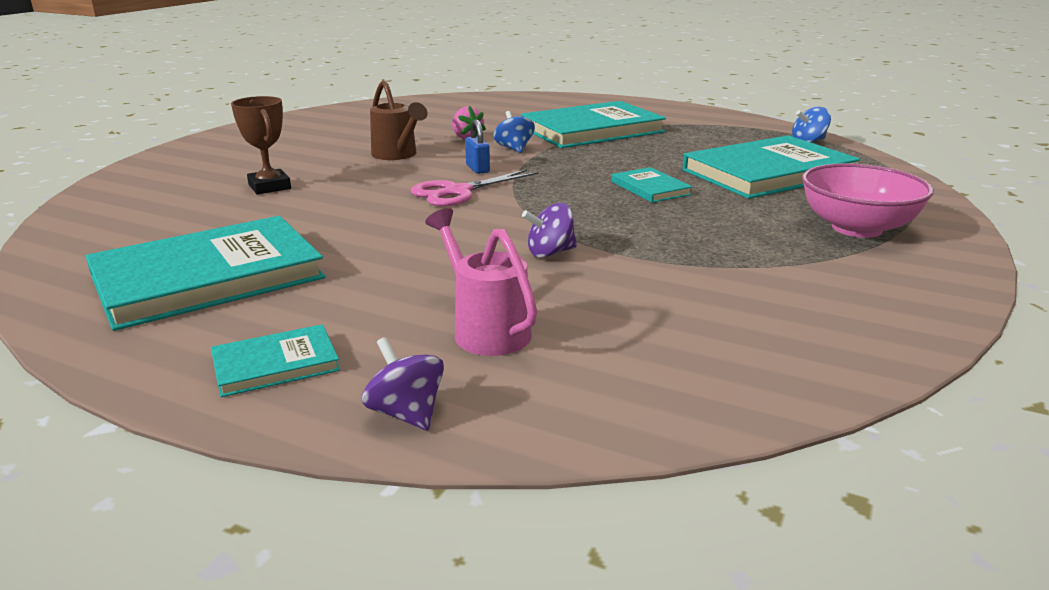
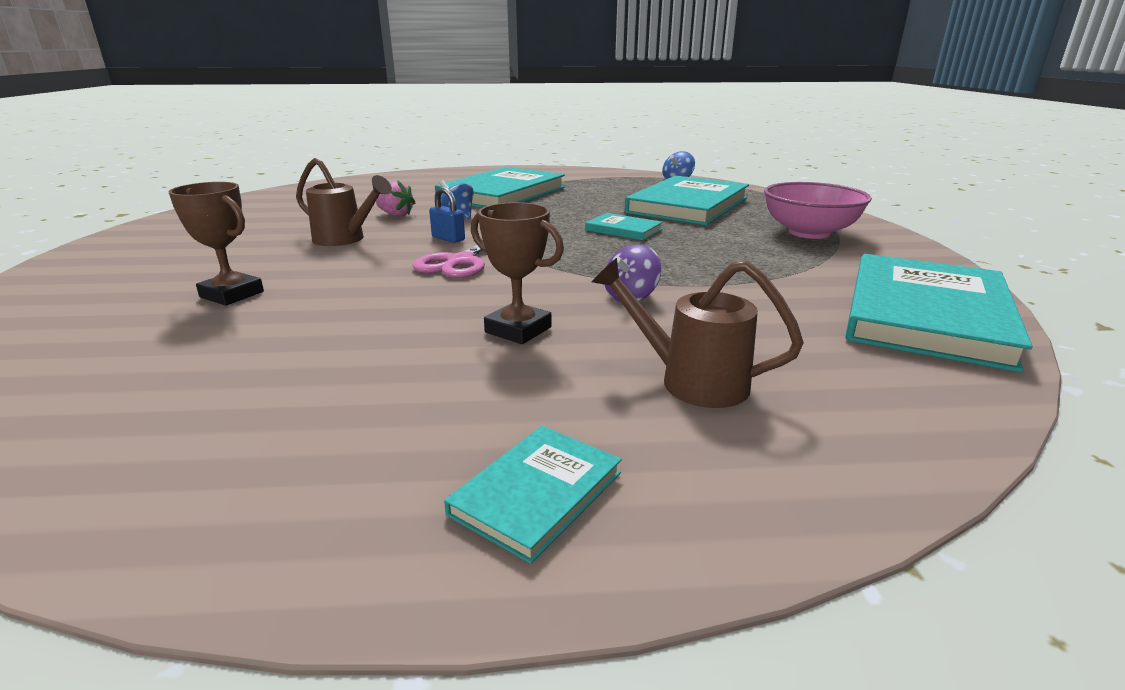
camera: 30 degrees left, 0 degrees up
(208, 277) = (292, 415): turquoise book -> turquoise book (926, 315)
(406, 413) = (761, 495): purple spinning top -> none
(419, 258) = (518, 330): none -> brown trophy
(486, 330) = (691, 381): pink watering can -> brown watering can

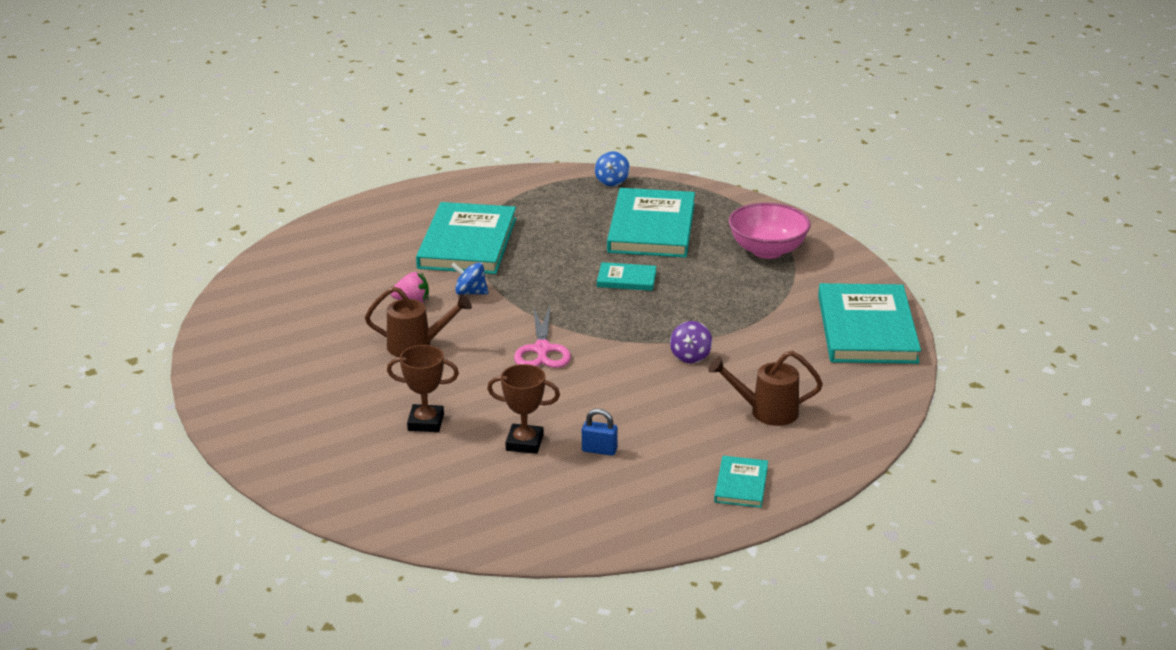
camera: 25 degrees left, 5 degrees up
(448, 239) = (500, 324): blue padlock -> blue padlock (599, 450)
(518, 330) = (647, 402): brown trophy -> brown trophy (524, 443)

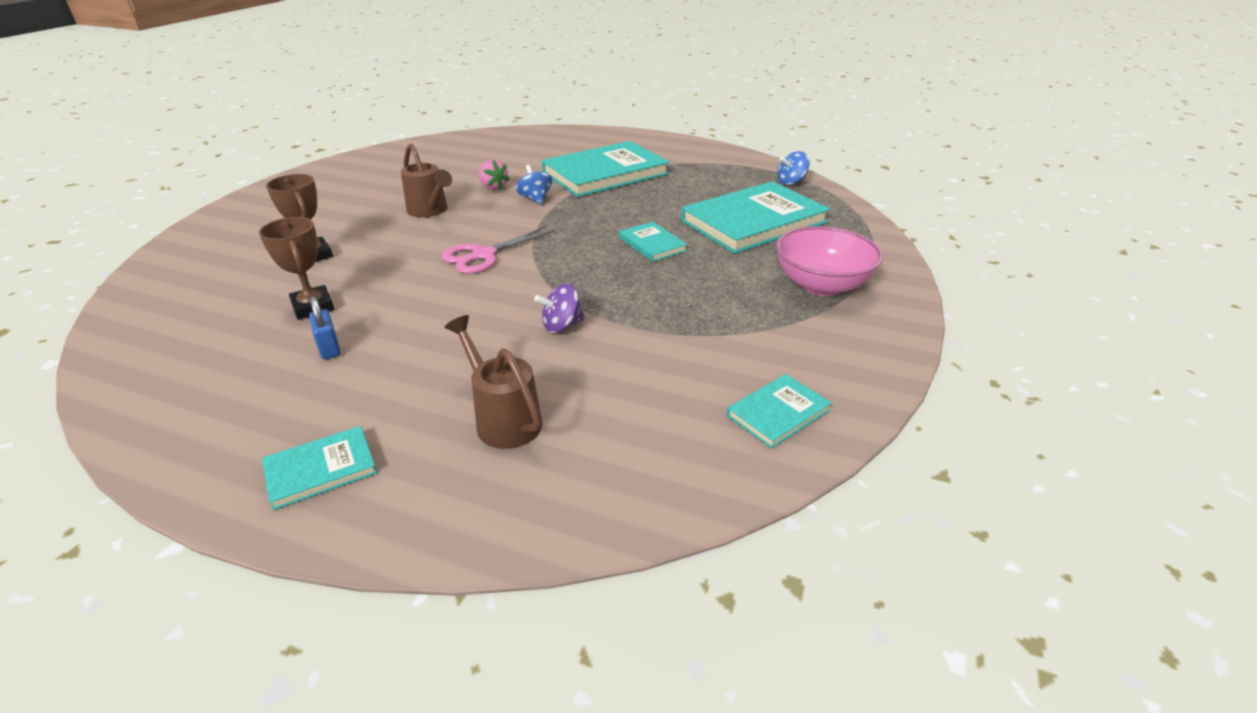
camera: 50 degrees right, 5 degrees up
(867, 329) = (778, 413): turquoise book -> turquoise book, size x0.47

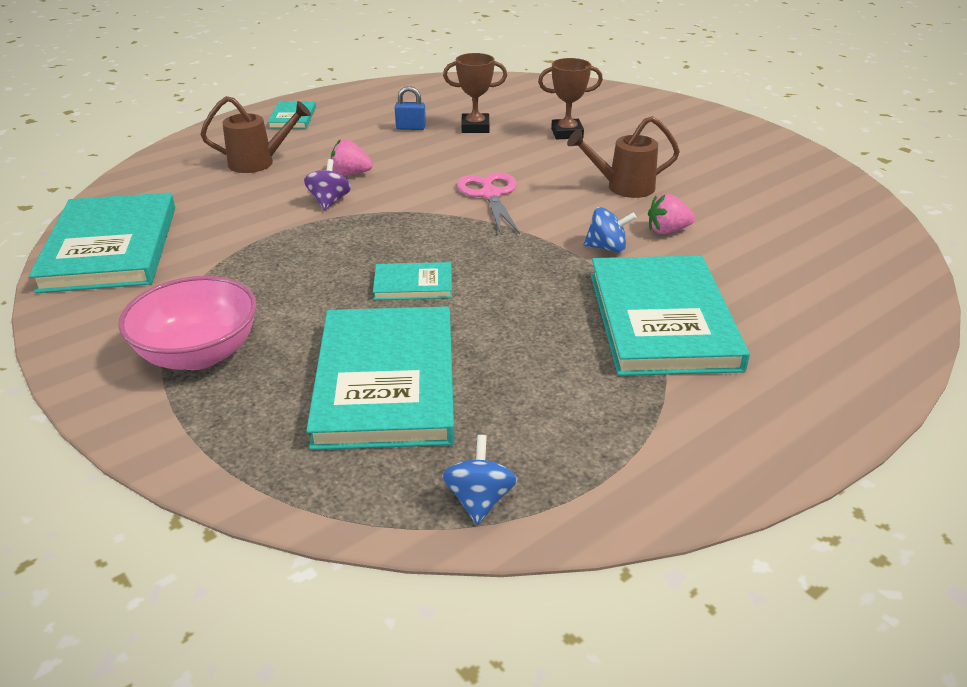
camera: 120 degrees right, 0 degrees up
(489, 339) = (351, 174): none -> pink strawberry
(778, 413) = (110, 247): turquoise book -> turquoise book, size x2.14

